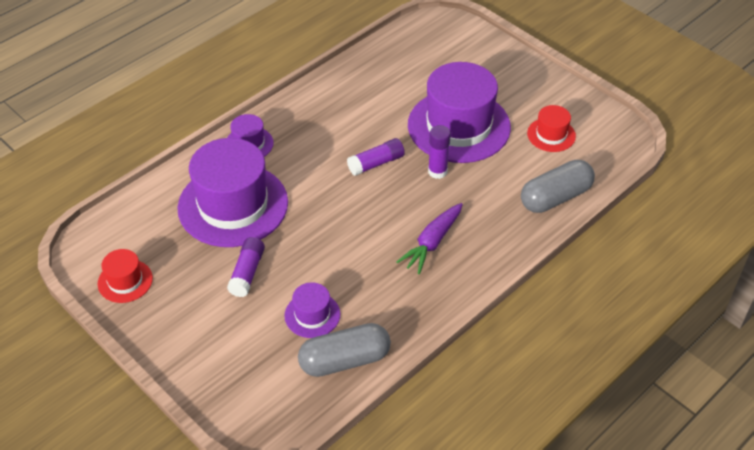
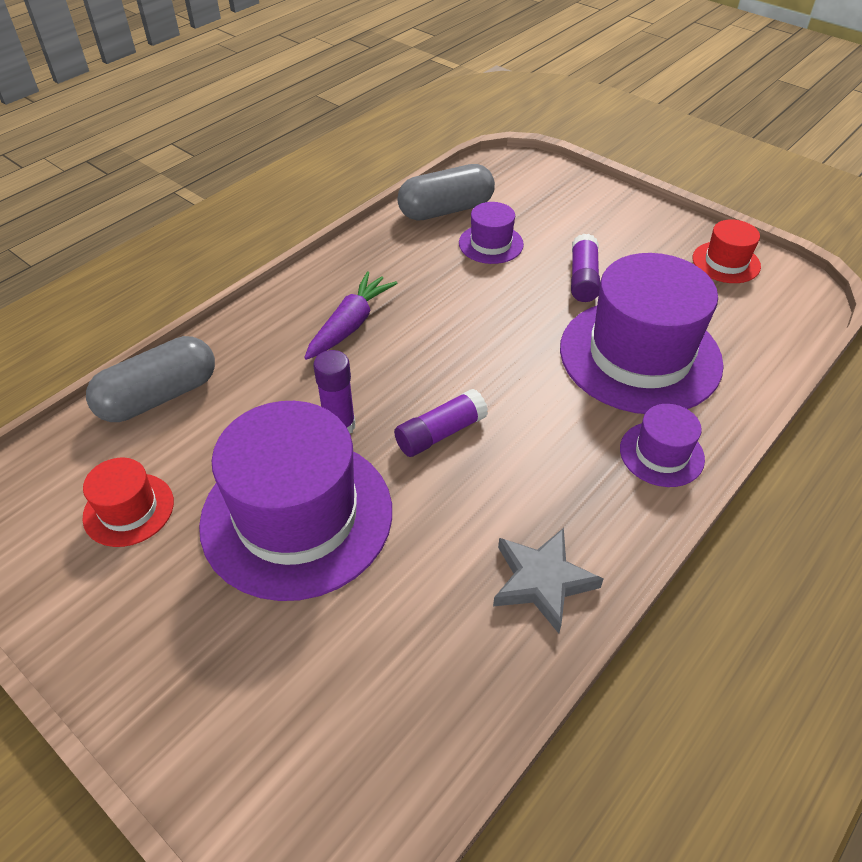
camera: 175 degrees right, 0 degrees up
(335, 92) = (542, 581): none -> grey star

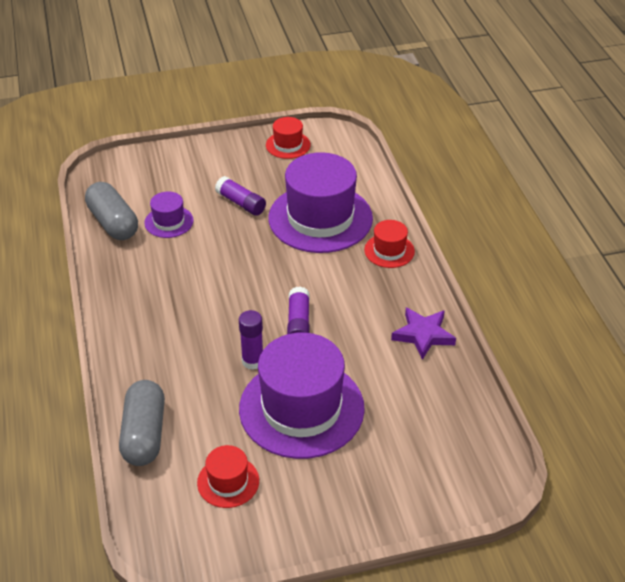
camera: 55 degrees left, 5 degrees down
(350, 325) = (173, 318): purple carrot -> none
(446, 210) = (113, 223): grey capsule -> grey capsule turned 45 degrees counterclockwise
(542, 581) = (423, 335): grey star -> purple star
(661, 454) = (389, 251): purple hat -> red hat

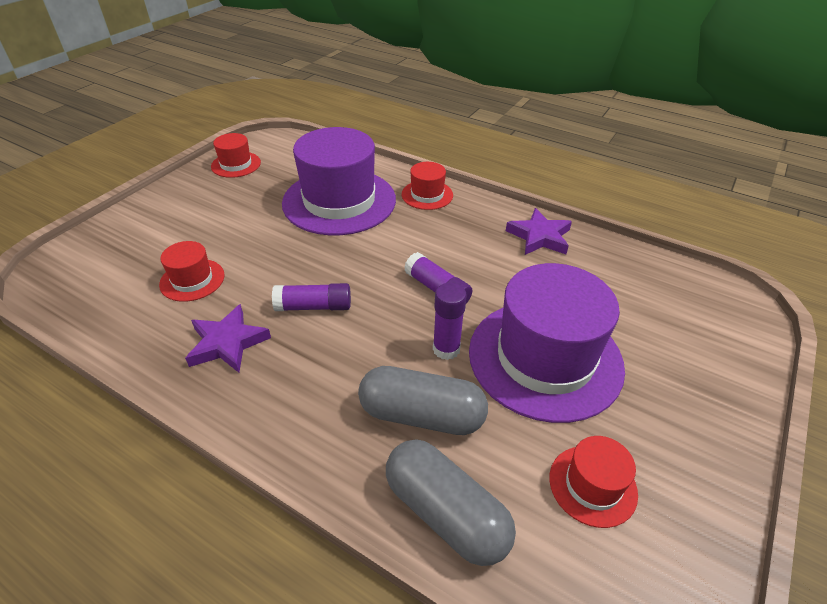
camera: 45 degrees left, 0 degrees up
(113, 223) = (124, 316): grey capsule -> grey capsule (422, 415)
(145, 274) = (227, 343): none -> purple star
(169, 222) = (192, 280): purple hat -> red hat
(241, 203) = (250, 226): purple glue stick -> purple glue stick (314, 306)

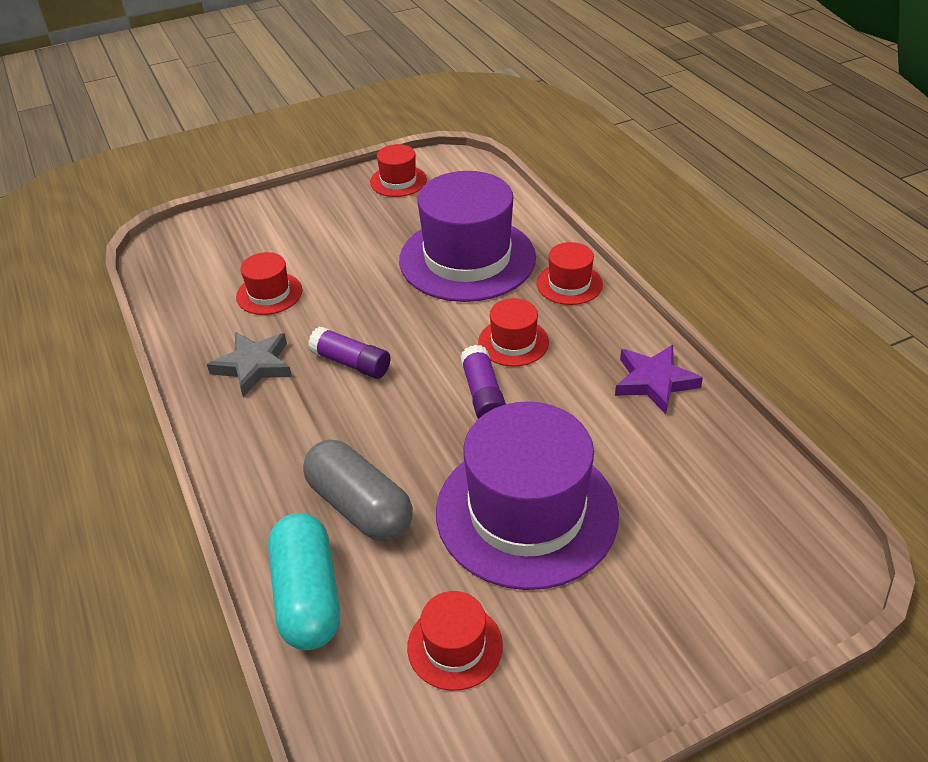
camera: 35 degrees right, 0 degrees up
(227, 343) = (254, 366): purple star -> grey star
(425, 245) = (513, 342): none -> red hat
(446, 349) = (436, 458): purple glue stick -> none
(446, 513) = (307, 595): grey capsule -> turquoise capsule

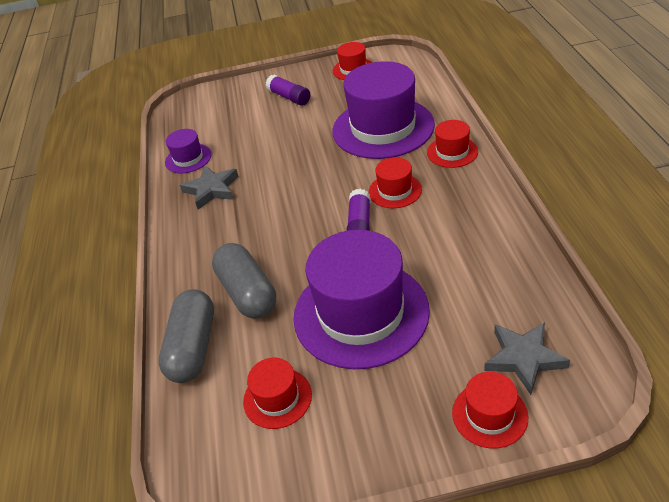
camera: 20 degrees right, 0 degrees up
(201, 324) = (188, 158): none -> purple hat
(269, 293) = (238, 141): red hat -> red hat (489, 414)
(307, 595) = (193, 347): turquoise capsule -> grey capsule
(351, 363) = (276, 194): purple glue stick -> purple glue stick (289, 97)
(654, 382) = (491, 230): purple star -> none
(749, 540) = (524, 358): none -> grey star

